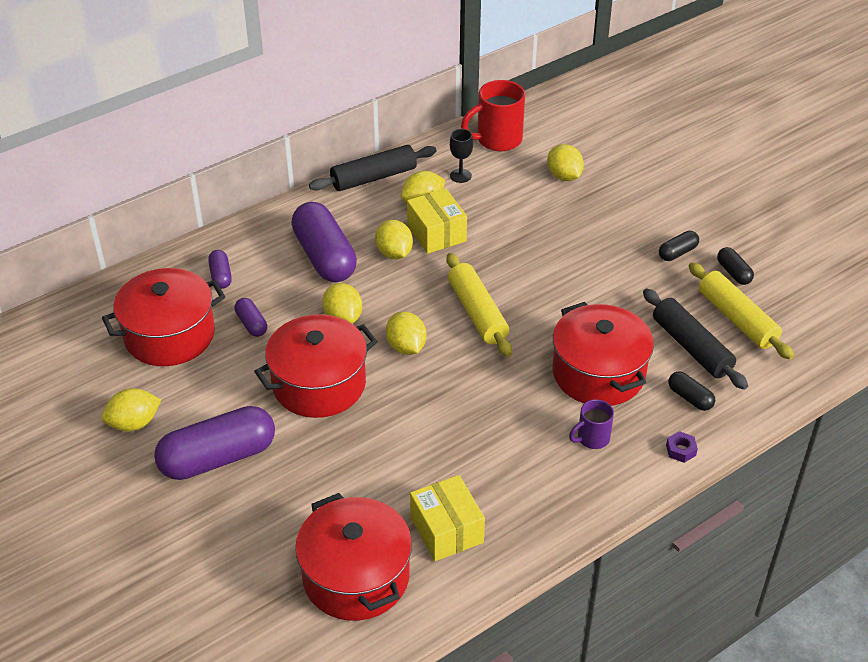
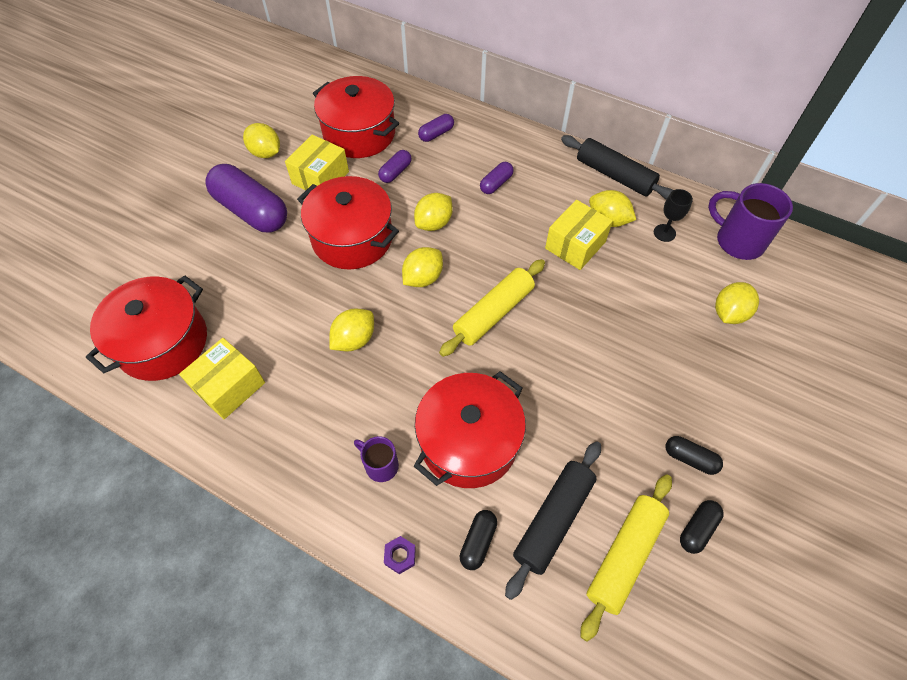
camera: 65 degrees right, 15 degrees up
(212, 386) = (320, 178): none -> yellow box
(324, 257) = (496, 184): purple capsule -> purple capsule, size x0.46
(394, 253) = (530, 226): yellow lemon -> yellow lemon (354, 339)
(497, 140) = (737, 241): red mug -> purple mug

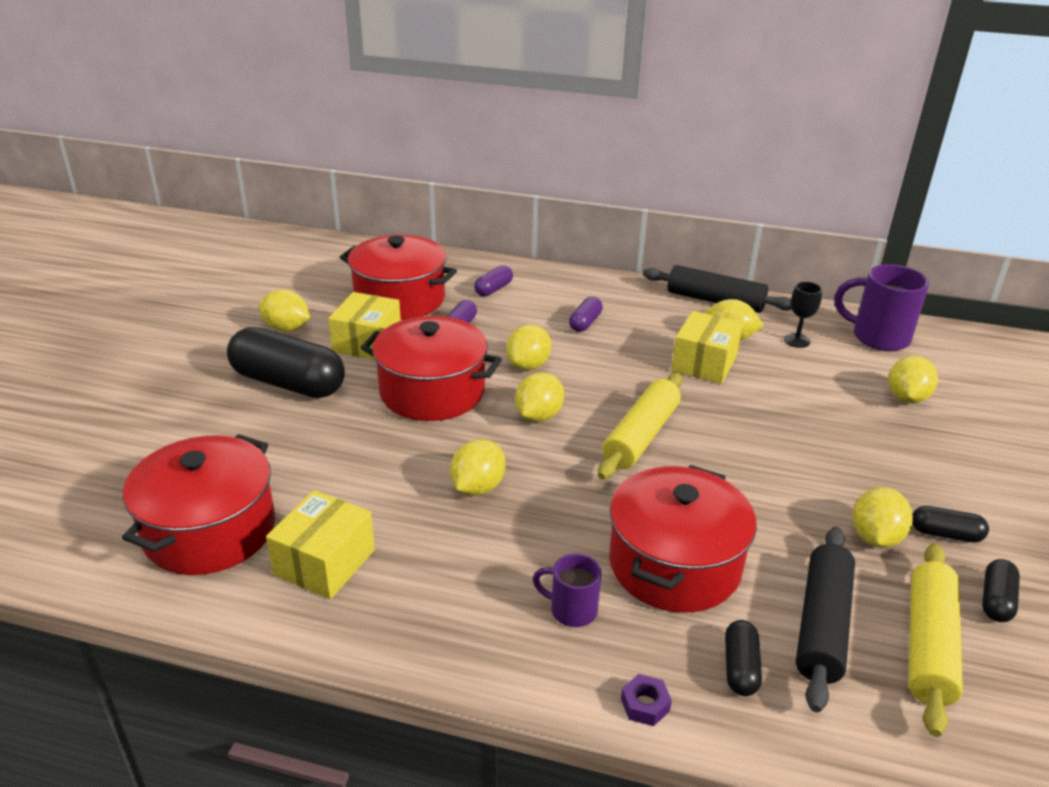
camera: 15 degrees left, 25 degrees down
(251, 211) = (288, 383): purple capsule -> black capsule
(632, 449) = (875, 537): none -> yellow lemon

